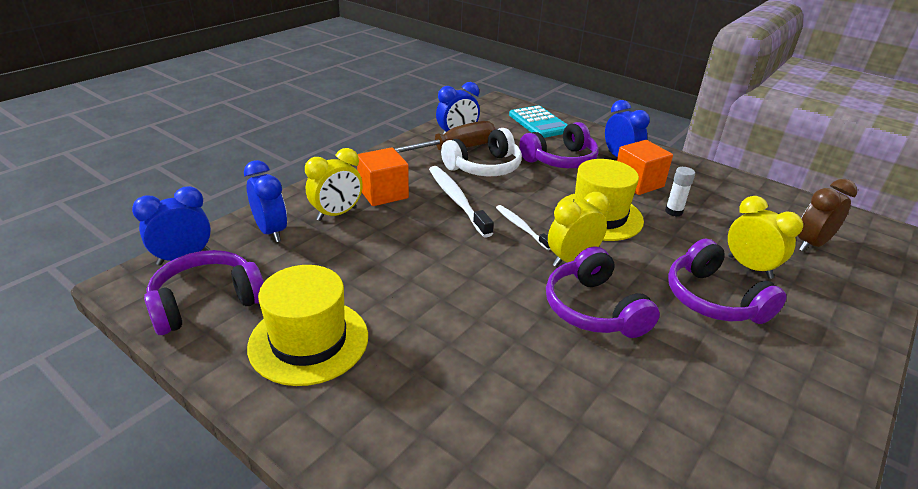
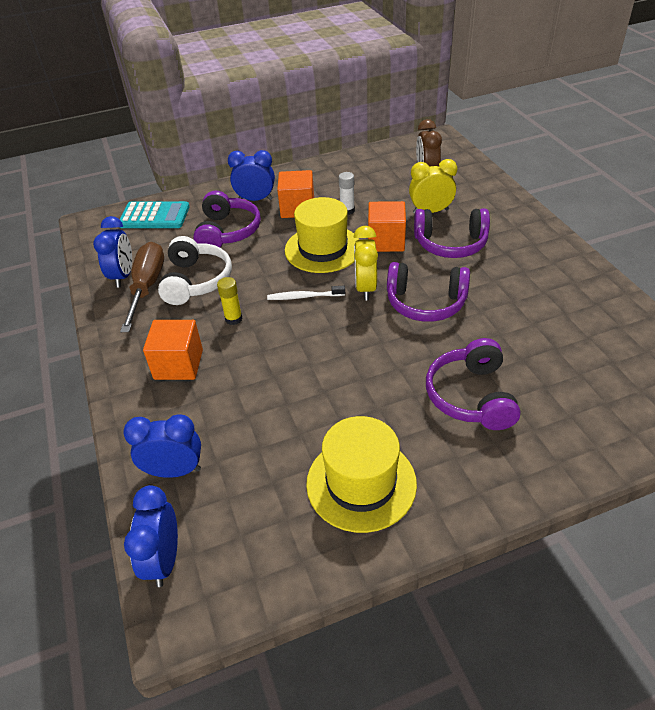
camera: 55 degrees left, 10 degrees up
(207, 302) = (257, 551): purple headphones -> purple headphones (471, 396)
(337, 214) = (185, 410): yellow clock -> none
(457, 200) = (233, 319): white toothbrush -> yellow glue stick
(658, 251) = (386, 241): none -> orange cube

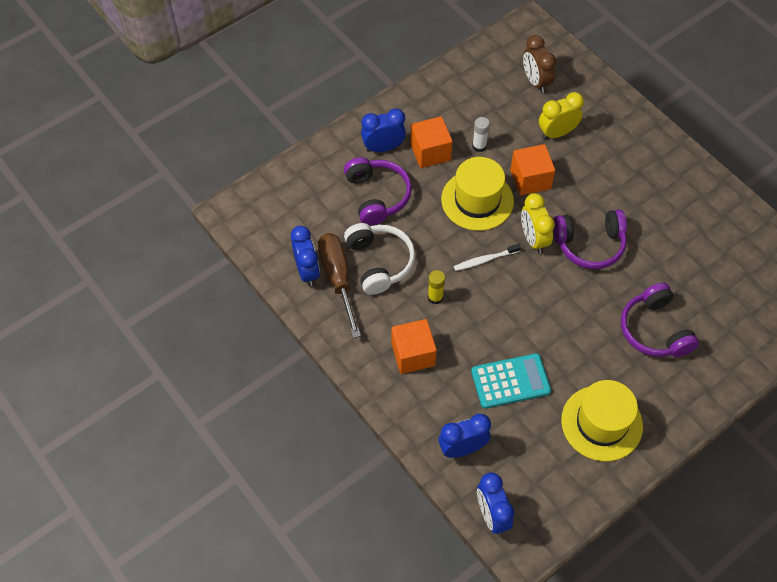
camera: 20 degrees left, 15 degrees up
(154, 216) = (293, 189): turquoise calculator -> turquoise calculator (510, 381)
(450, 244) = (588, 171): purple headphones -> none

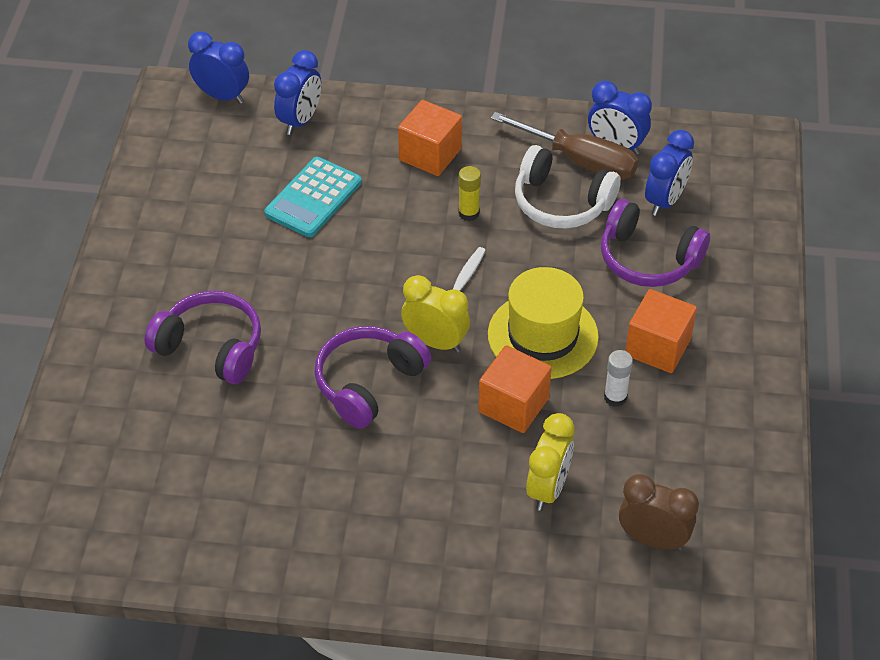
camera: 135 degrees right, 10 degrees down
(383, 148) = (711, 311): blue clock -> blue clock (665, 201)
(601, 423) = (189, 226): yellow hat -> none

